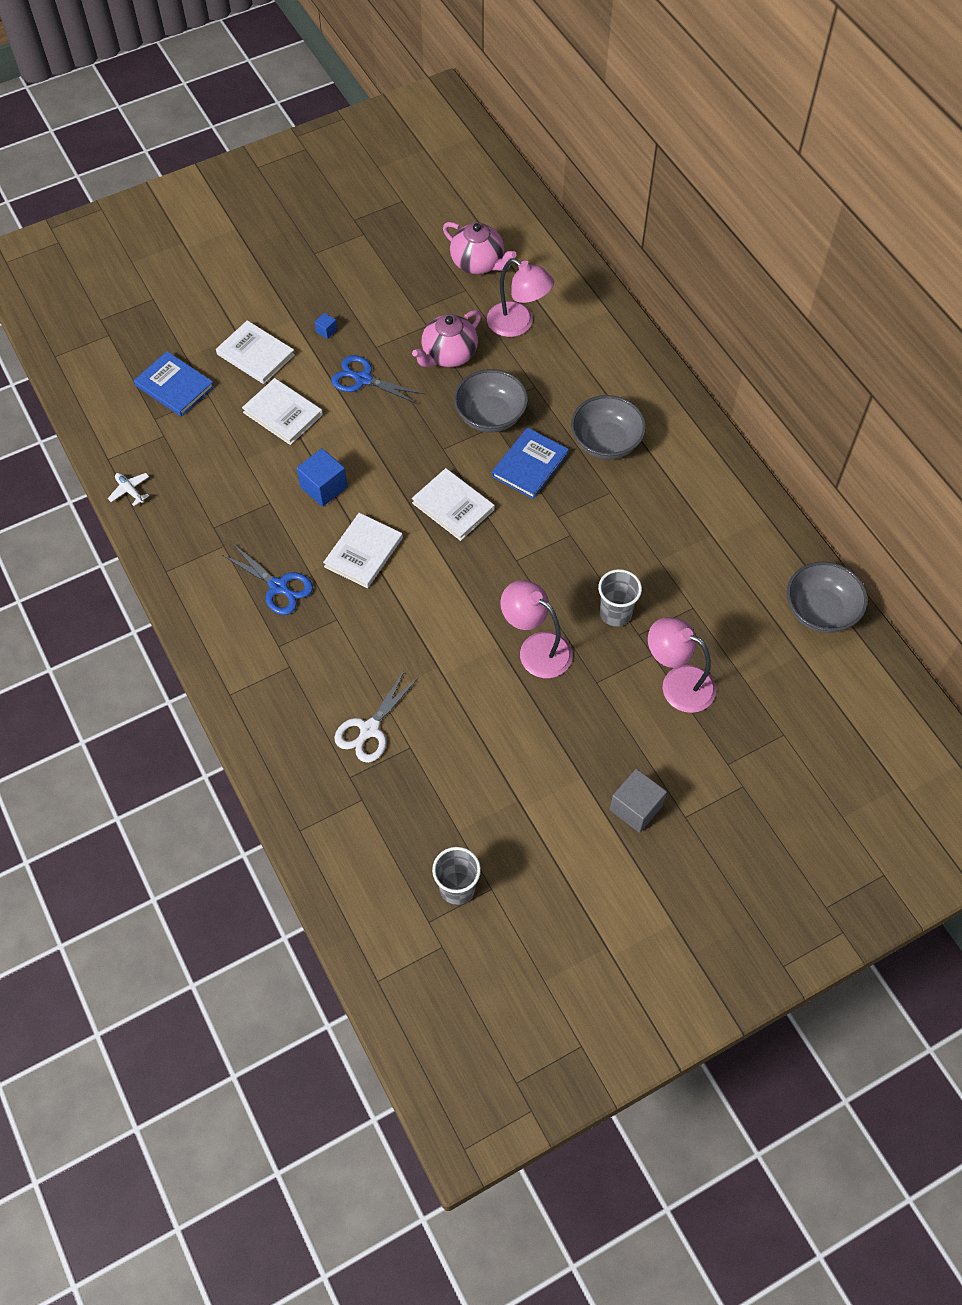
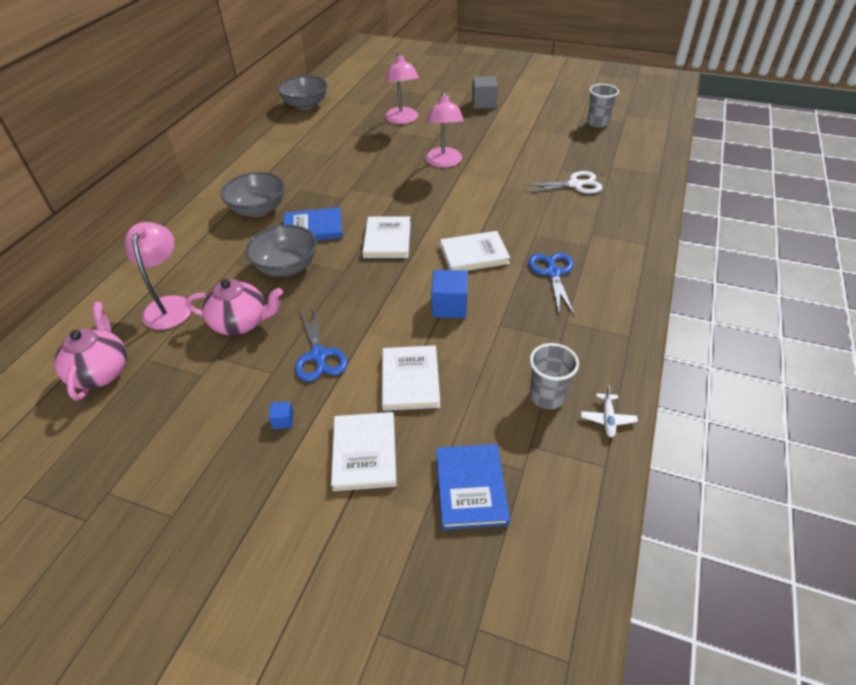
camera: 130 degrees left, 15 degrees down
(615, 613) = (386, 151): grey cup -> grey cup (547, 396)

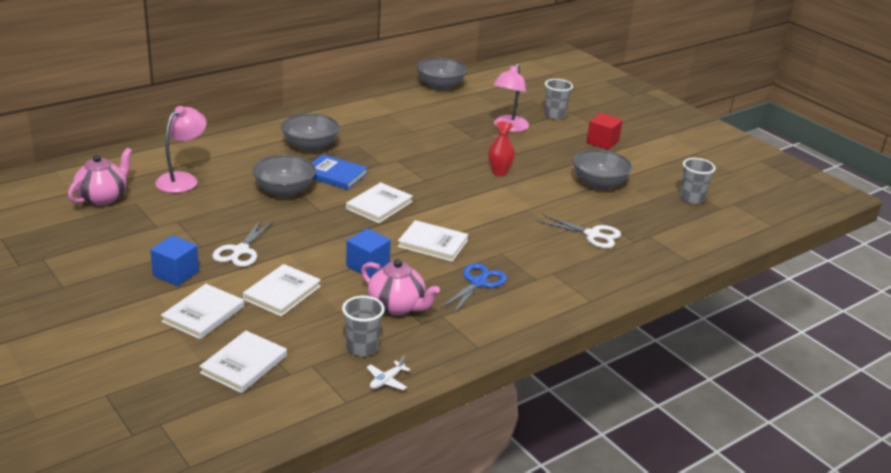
camera: 30 degrees right, 15 degrees down
(241, 323) = (214, 210): pink teapot -> pink teapot (397, 306)
(283, 420) = (176, 273): blue cube -> blue cube, size x2.08
(319, 355) = (240, 251): blue scissors -> white scissors
(423, 95) = (554, 115): none -> grey cup
(444, 162) = (499, 172): pink lamp -> red vase
(471, 487) = (244, 364): blue book -> white book
(484, 103) = (602, 142): grey cube -> red cube
(524, 138) = (599, 183): none -> grey bowl

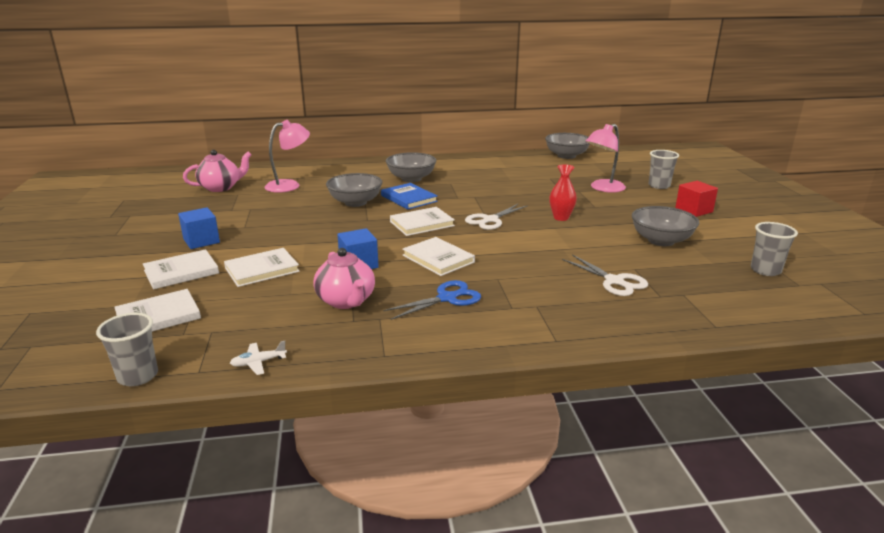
camera: 30 degrees right, 5 degrees down
(240, 251) = (269, 235): white scissors -> white scissors (490, 220)
(362, 348) = (272, 328): grey cup -> grey cup (138, 376)

